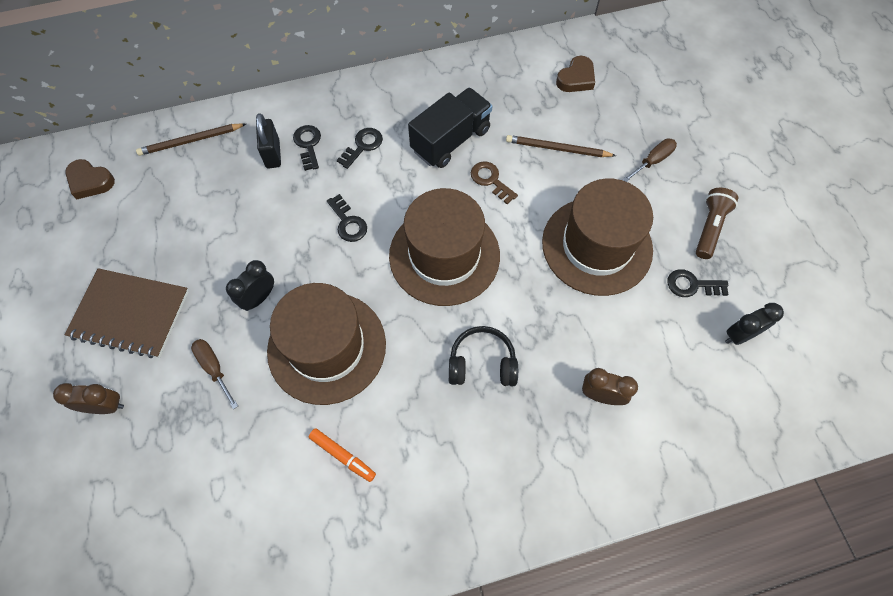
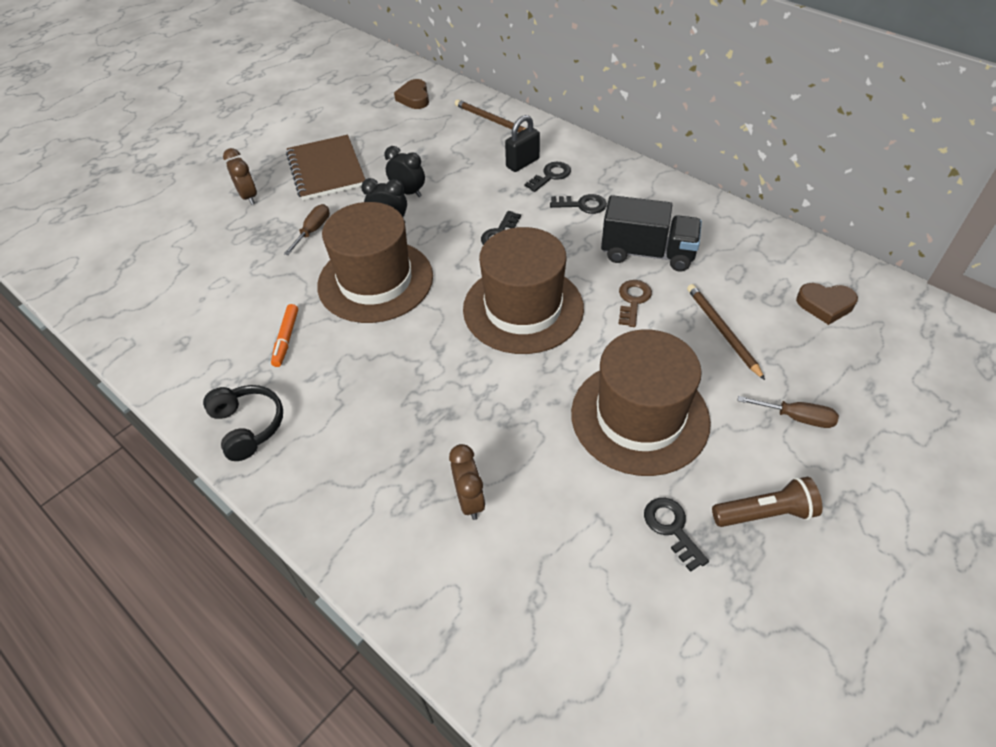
camera: 60 degrees right, 15 degrees down
(482, 363) = (435, 388): black headphones -> black headphones (248, 426)
(739, 335) = (649, 609): black clock -> black clock (408, 192)

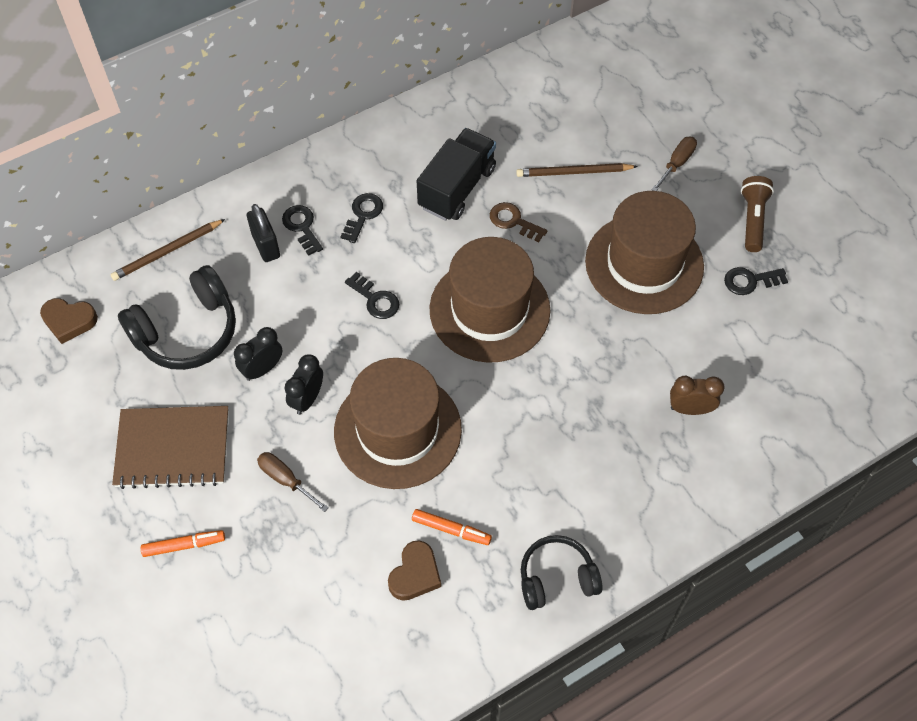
camera: 75 degrees left, 10 degrees up
(248, 197) = (184, 545): brown clock -> orange marker
(427, 148) = (187, 331): none -> black headphones
(825, 305) = (571, 92): brown heart -> brown heart (415, 574)

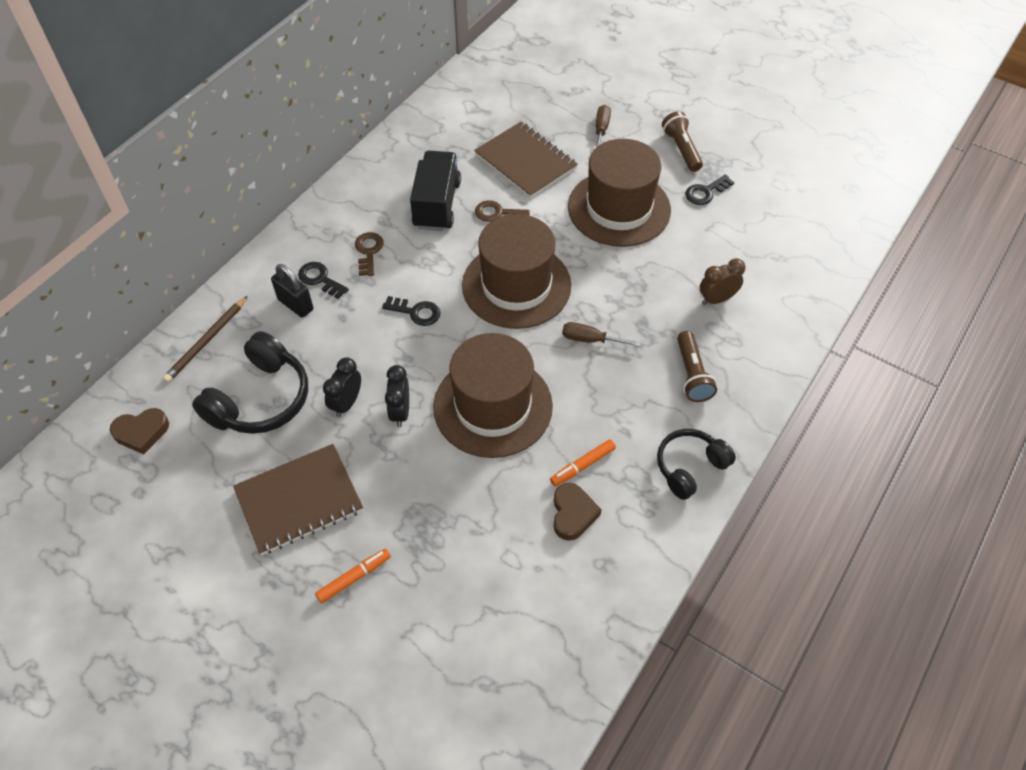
camera: 25 degrees left, 5 degrees down
(286, 479) = (417, 484): brown screwdriver -> brown screwdriver (590, 339)
(363, 215) = (368, 251): black key -> brown key
(451, 529) = (582, 466): orange marker -> orange marker turned 150 degrees clockwise
(574, 172) = (525, 162): brown pencil -> brown notebook
(615, 481) = (692, 374): none -> brown flashlight

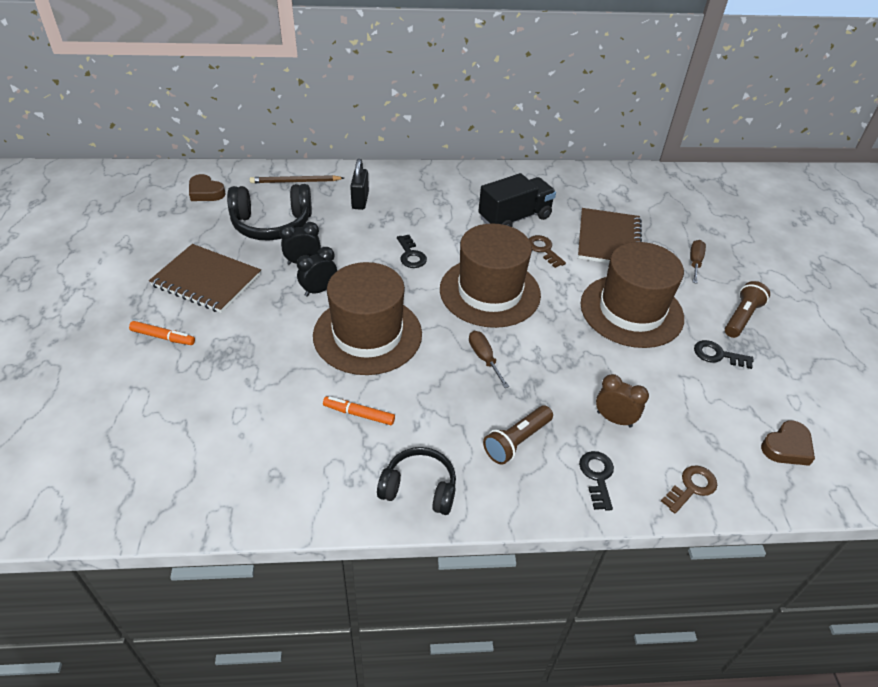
camera: 50 degrees right, 10 degrees down
(320, 279) = (391, 200): black key -> black key (597, 476)
(368, 251) = (437, 209): brown key -> brown key (691, 487)
(573, 514) = (308, 431): brown heart -> brown heart (787, 447)
(601, 129) = (695, 262): brown screwdriver -> brown screwdriver turned 45 degrees counterclockwise

